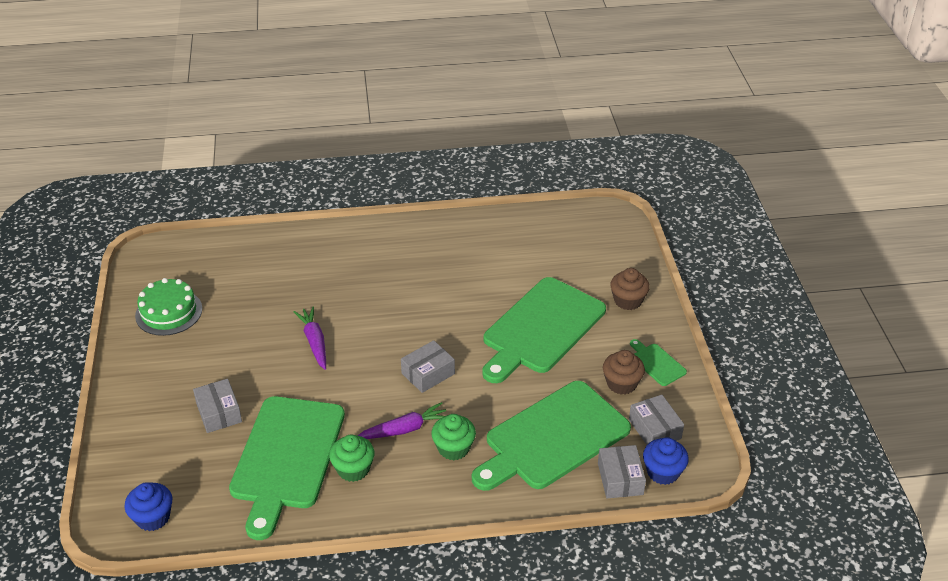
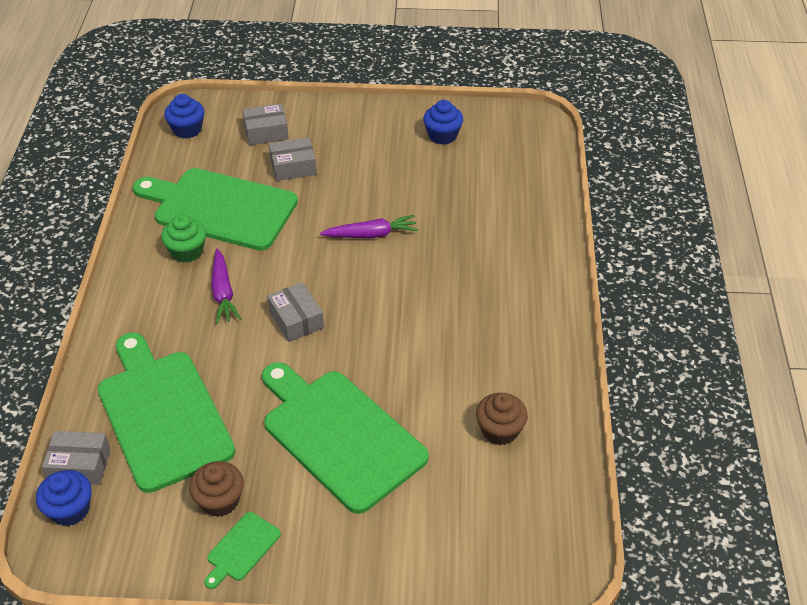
camera: 100 degrees right, 5 degrees up
(169, 312) = (442, 135): green cake -> blue cupcake
(453, 448) = (182, 328): green cupcake -> none
(628, 301) = (368, 545): brown cupcake -> brown cupcake (500, 430)
(654, 429) = (135, 518): grey box -> grey box (266, 132)
(656, 363) = (241, 549): green cutting board -> green cutting board turned 150 degrees clockwise

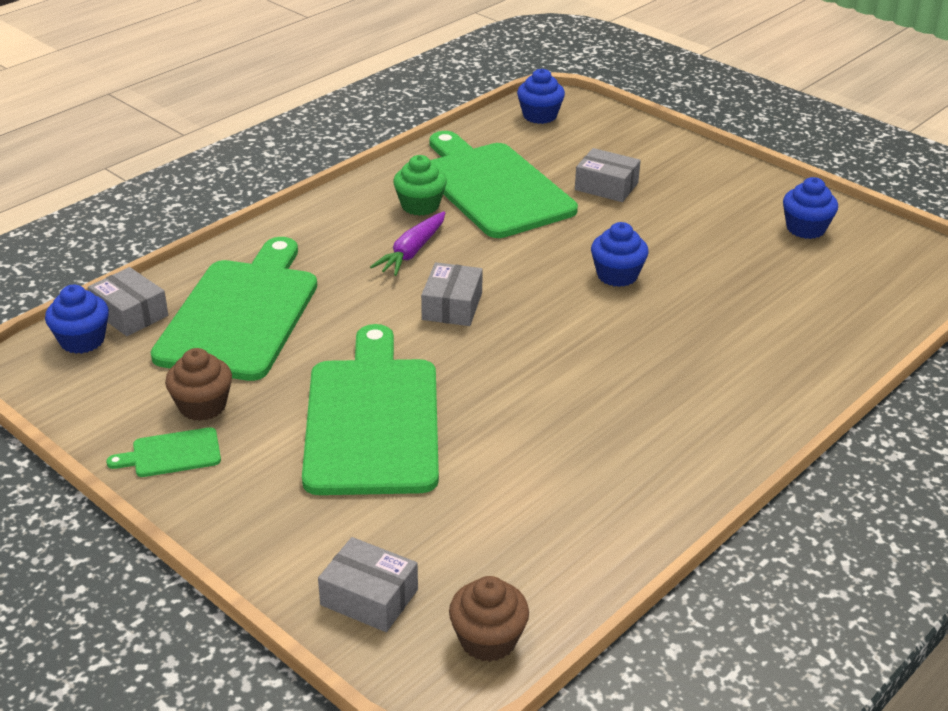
camera: 40 degrees right, 10 degrees down
(266, 132) = (614, 148): grey box -> grey box (369, 597)
(371, 234) = (617, 275): purple carrot -> blue cupcake
(500, 430) = (540, 510): brown cupcake -> brown cupcake (488, 640)

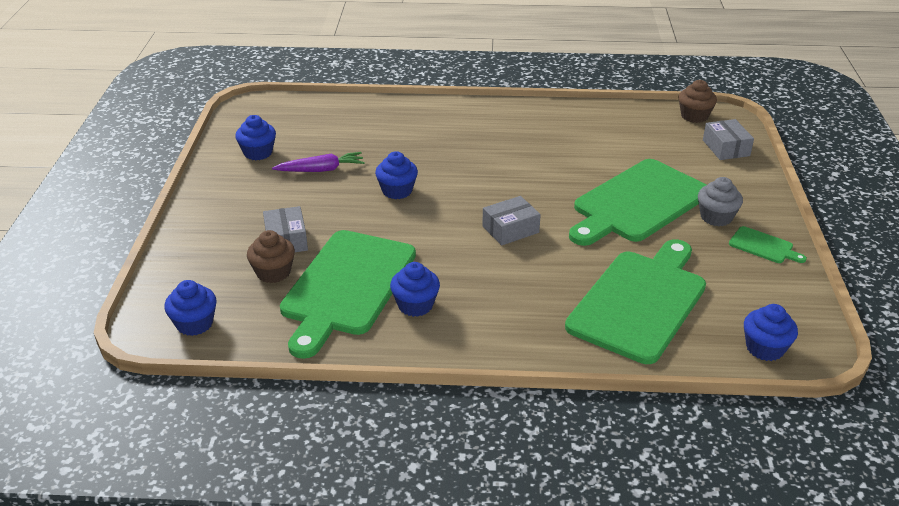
camera: 130 degrees left, 0 degrees up
(130, 314) = (714, 349): grey box -> none
(202, 406) = (722, 260): brown cupcake -> brown cupcake (273, 272)
(241, 314) = (640, 302): green cutting board -> green cutting board turned 150 degrees clockwise
(263, 459) = (716, 217): none -> grey cupcake
(412, 252) = (477, 275): purple carrot -> purple carrot (321, 170)
(420, 206) = (415, 305): green cupcake -> blue cupcake

